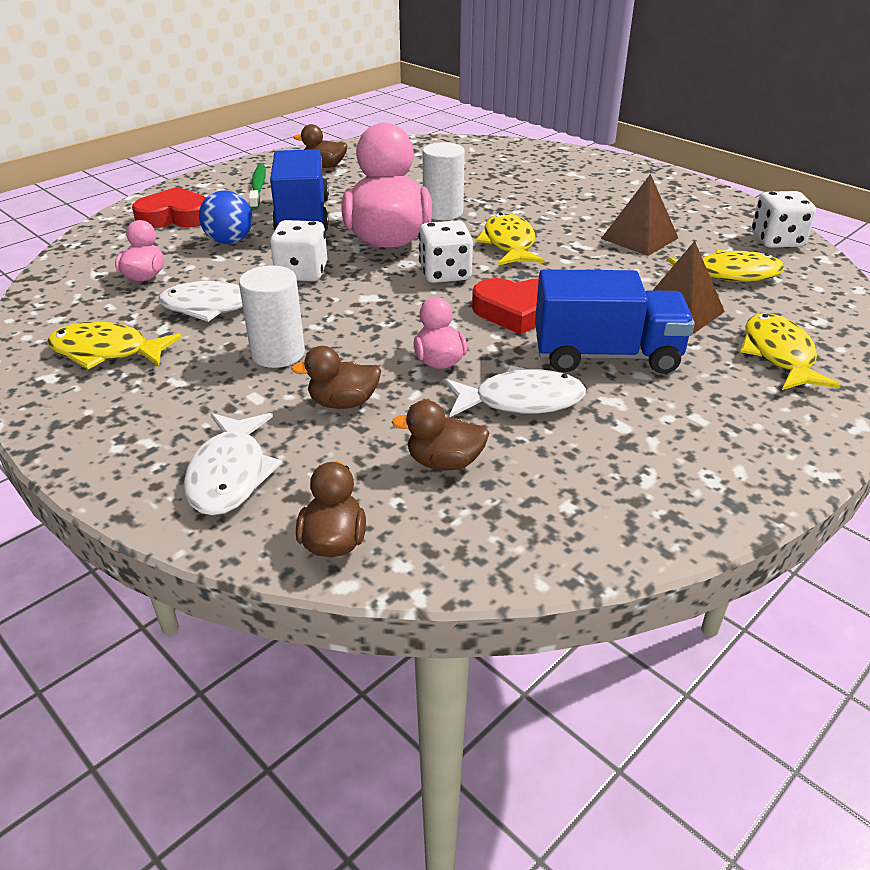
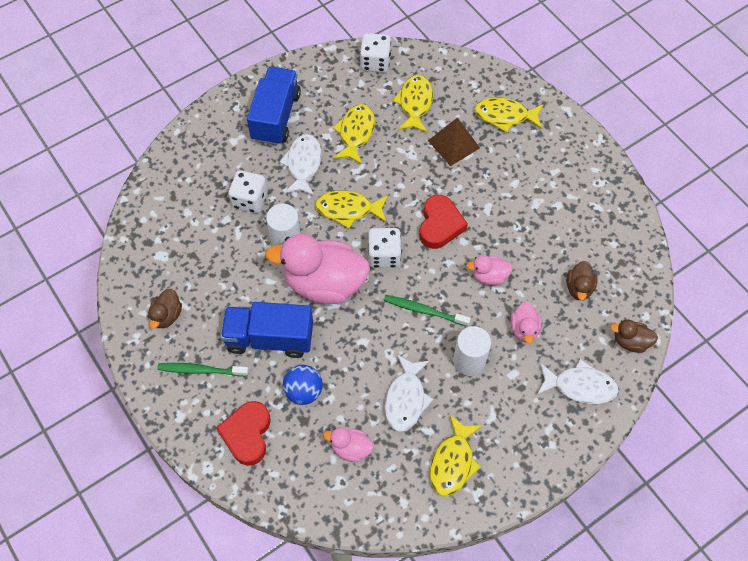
camera: 80 degrees left, 25 degrees up
(301, 273) = (366, 343): white dice -> white dice (250, 200)
(343, 403) = (524, 329): brown duck -> pink duck
(361, 310) = (424, 311): none -> green toothbrush
(520, 401) = (532, 244): white fish -> white fish (303, 164)
(606, 355) = (494, 193): blue truck -> blue truck (276, 117)
(639, 238) = (356, 133): brown pyramid -> yellow fish

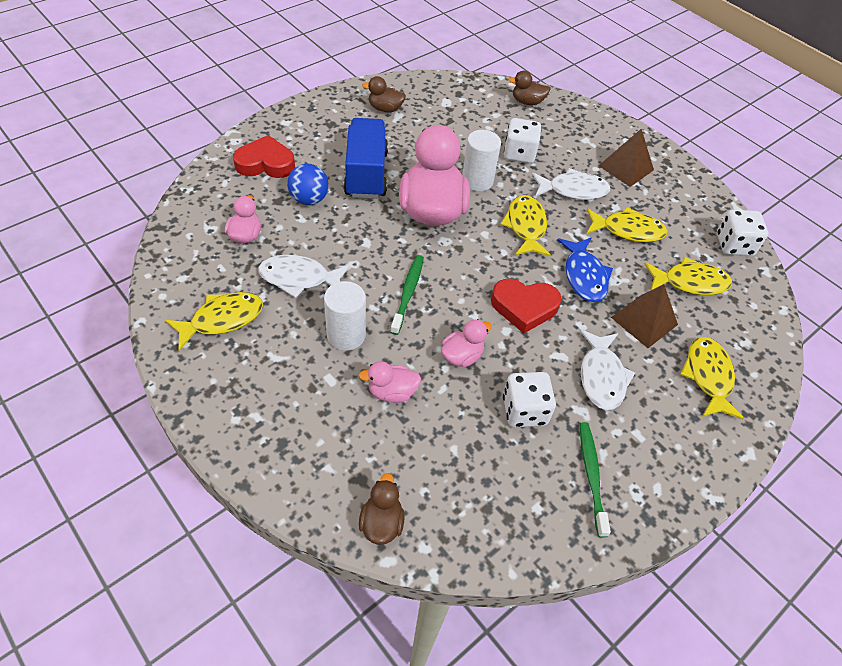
camera: 80 degrees right, 10 degrees down
(201, 370) = (331, 132): green toothbrush -> green toothbrush (591, 476)
(276, 117) = (626, 168): blue truck -> brown pyramid
(384, 255) = (473, 257): white dice -> white dice (524, 411)
(407, 176) = (584, 276): none -> blue fish
(453, 462) = (222, 319): yellow fish -> yellow fish turned 135 degrees clockwise
(489, 276) = (462, 356): pink duck -> pink duck turned 60 degrees clockwise
(579, 288) = (458, 458): brown duck -> brown duck (527, 102)
(580, 386) = (313, 454): white fish -> white fish (601, 376)

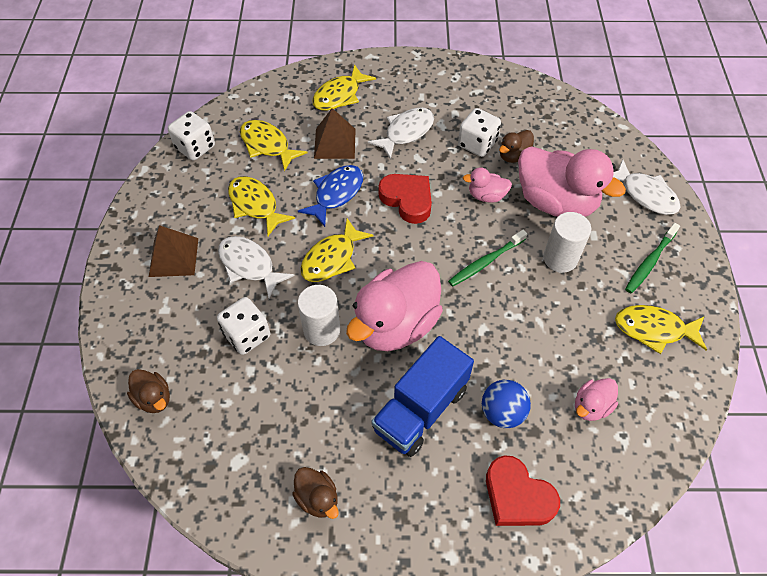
camera: 135 degrees left, 5 degrees up
(299, 278) = (567, 329): white fish -> white fish (645, 194)
(381, 523) = (615, 142): brown duck -> brown duck (513, 156)
(392, 392) = (555, 202): pink duck -> pink duck, size x2.16
(591, 476) = (472, 96): green toothbrush -> green toothbrush (650, 262)

